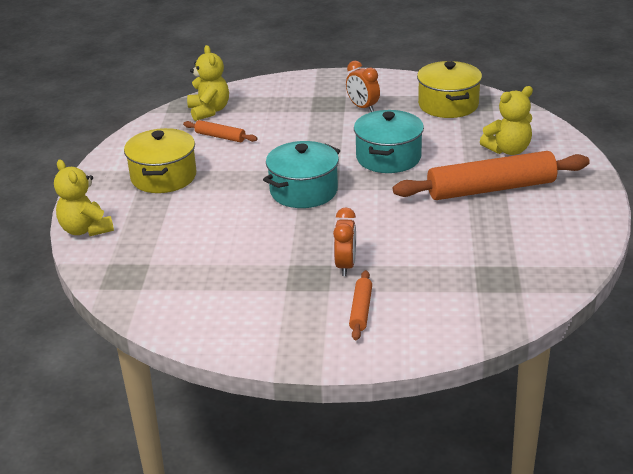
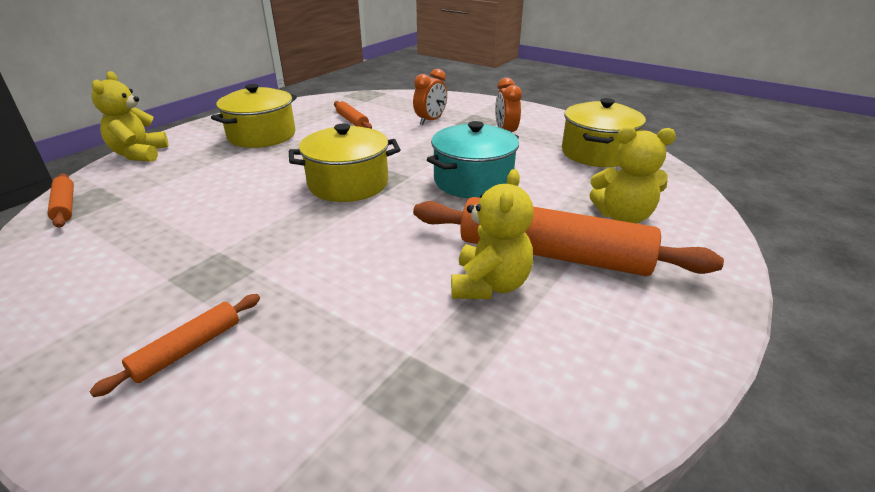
camera: 30 degrees right, 0 degrees up
(115, 284) = (65, 206): none -> orange rolling pin
(209, 111) = (374, 102): yellow teddy bear -> yellow teddy bear (489, 285)
(303, 191) = (348, 184): turquoise pot -> yellow pot
(345, 266) = (265, 279): orange clock -> orange clock (430, 120)

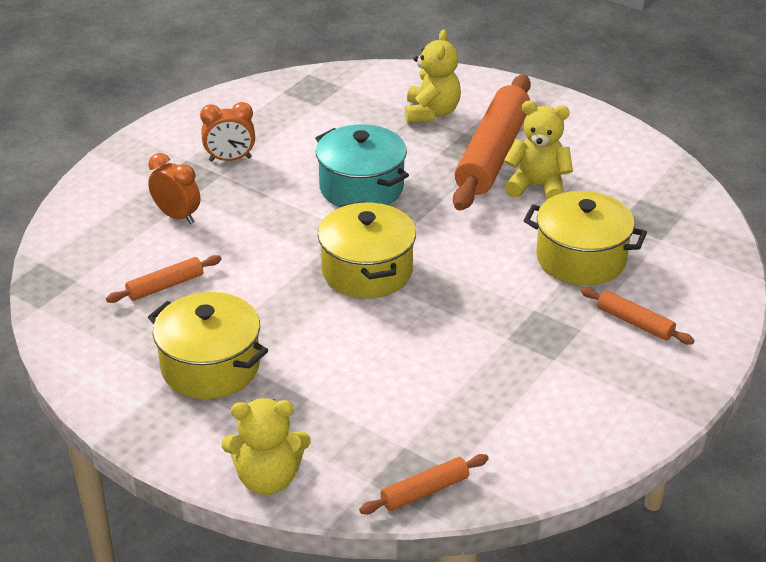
camera: 90 degrees left, 5 degrees up
(597, 153) = (297, 106): yellow pot -> yellow pot (581, 258)

